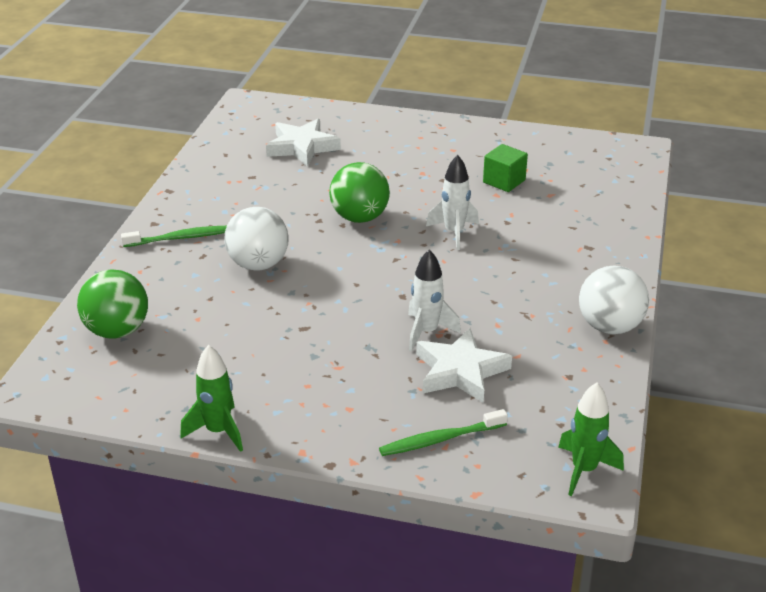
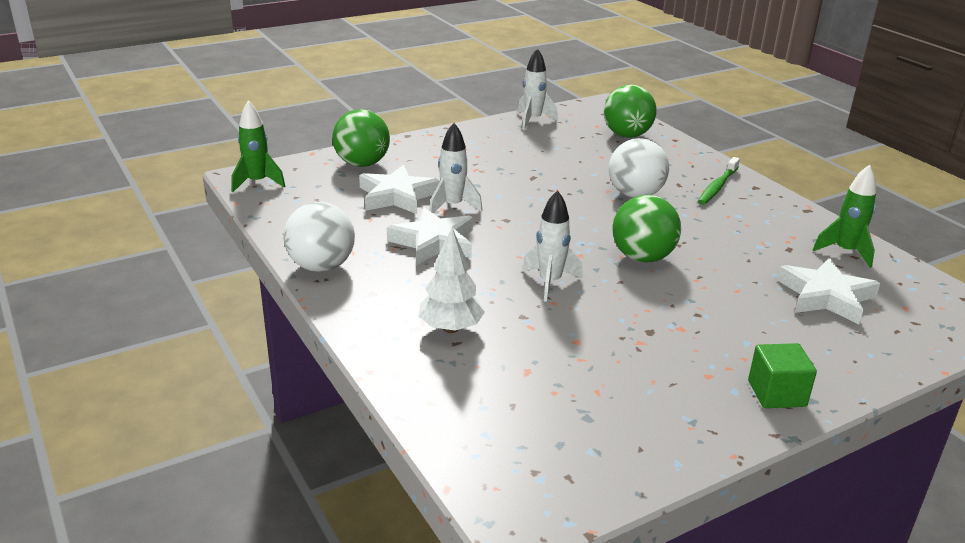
camera: 135 degrees right, 5 degrees down
(157, 409) = (533, 120): none -> white rocket
(218, 431) = (486, 125): green rocket -> green rocket (845, 252)
(441, 439) = (362, 164): green toothbrush -> green ball
(492, 304) = (433, 242): none -> white star
(504, 181) = (594, 361): green cube -> green cube (776, 393)
(565, 236) = (451, 328): none -> white tree

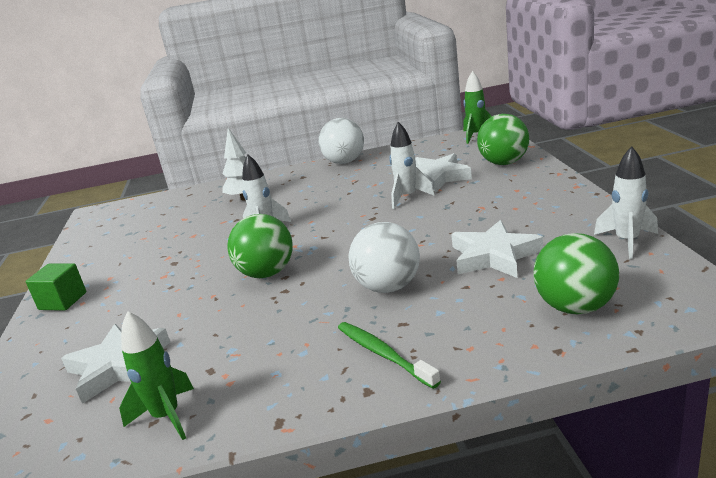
camera: 115 degrees right, 5 degrees down
(433, 242) = (353, 192): white star -> white star (494, 256)

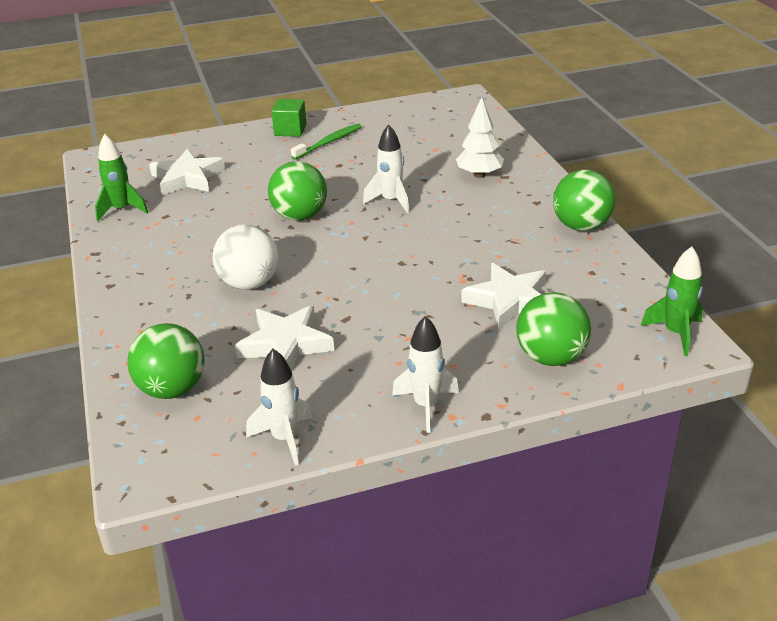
camera: 80 degrees right, 10 degrees up
(344, 162) = (581, 226): white ball -> green ball
(383, 354) = (149, 289): green toothbrush -> green toothbrush (328, 142)
(407, 197) = (451, 282): white rocket -> white rocket (426, 406)

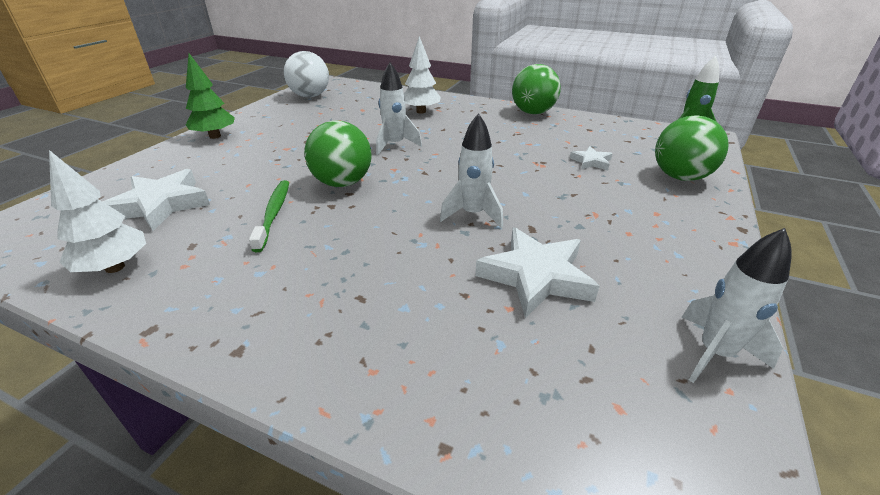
camera: 50 degrees left, 0 degrees up
(122, 210) = (115, 267): green rocket -> white tree
(172, 389) = (537, 402): green ball -> none
(249, 284) = (402, 251): white ball -> white ball (310, 96)
(290, 130) = (215, 136): green cube -> green tree
(328, 142) = (268, 132): green toothbrush -> green toothbrush (273, 214)
(426, 406) = (709, 247): white rocket -> white rocket (473, 214)
(509, 301) = (591, 162): white star -> white star, size x0.52

